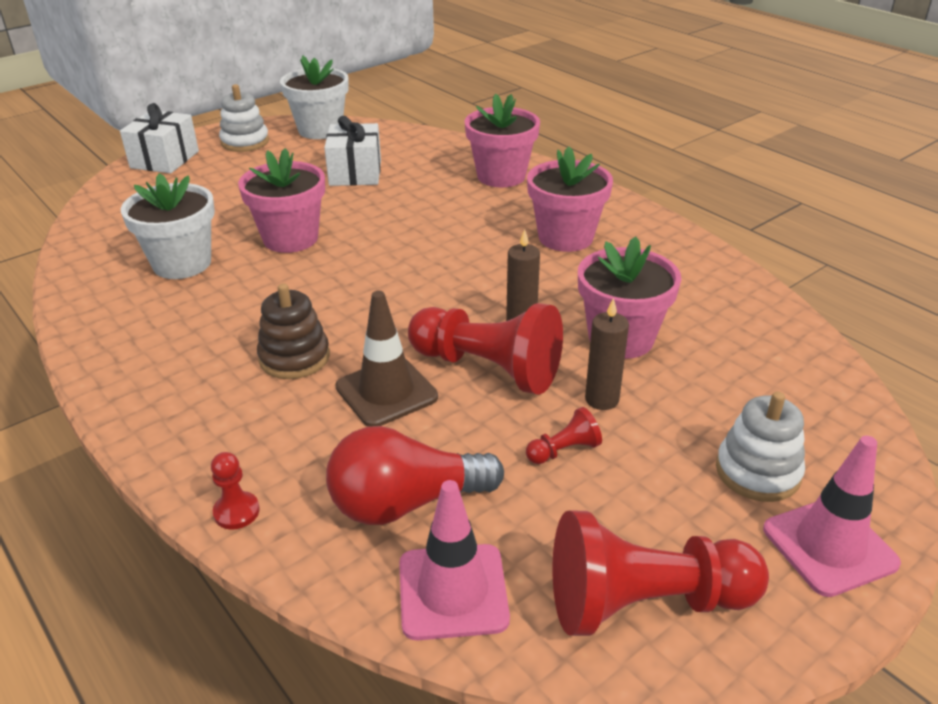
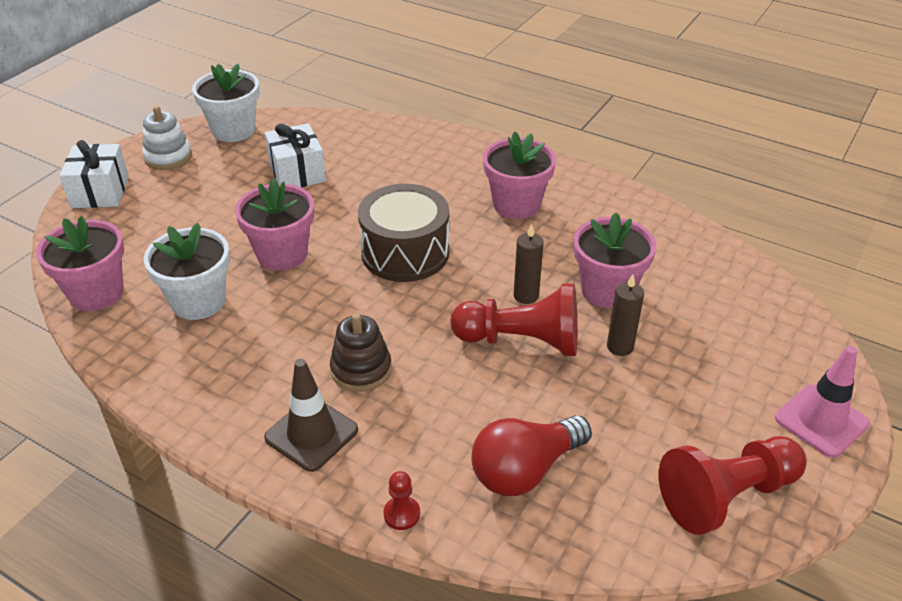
camera: 20 degrees left, 5 degrees up
(386, 392) = (455, 382): brown traffic cone -> brown traffic cone (311, 434)
(415, 260) = (405, 253): none -> brown drum
(453, 591) = (597, 527): pink traffic cone -> none
(501, 176) = (429, 152): pink flower pot -> pink flower pot (96, 293)
(564, 450) = (615, 396): red pawn -> none
(757, 472) = (753, 377): white stacking toy -> none

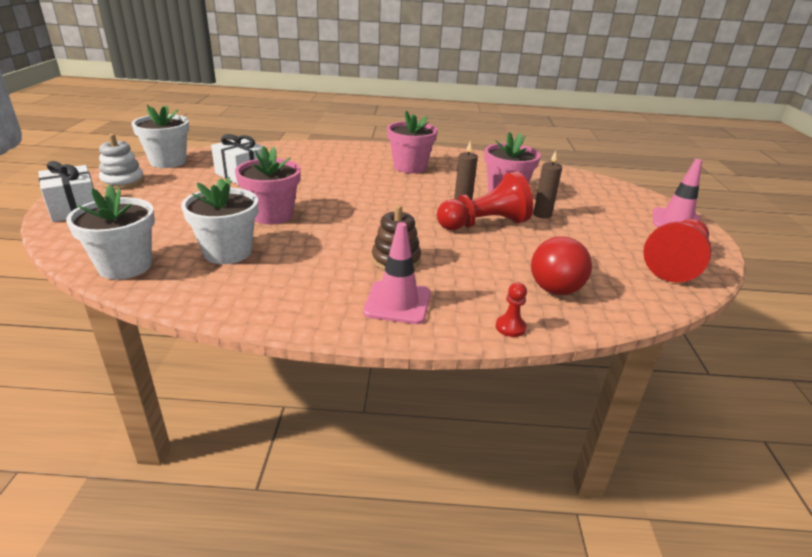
camera: 30 degrees left, 10 degrees down
(96, 293) = (125, 266): pink flower pot -> white flower pot
(311, 434) = (397, 303): brown traffic cone -> pink traffic cone
(405, 253) = (362, 199): brown drum -> none

